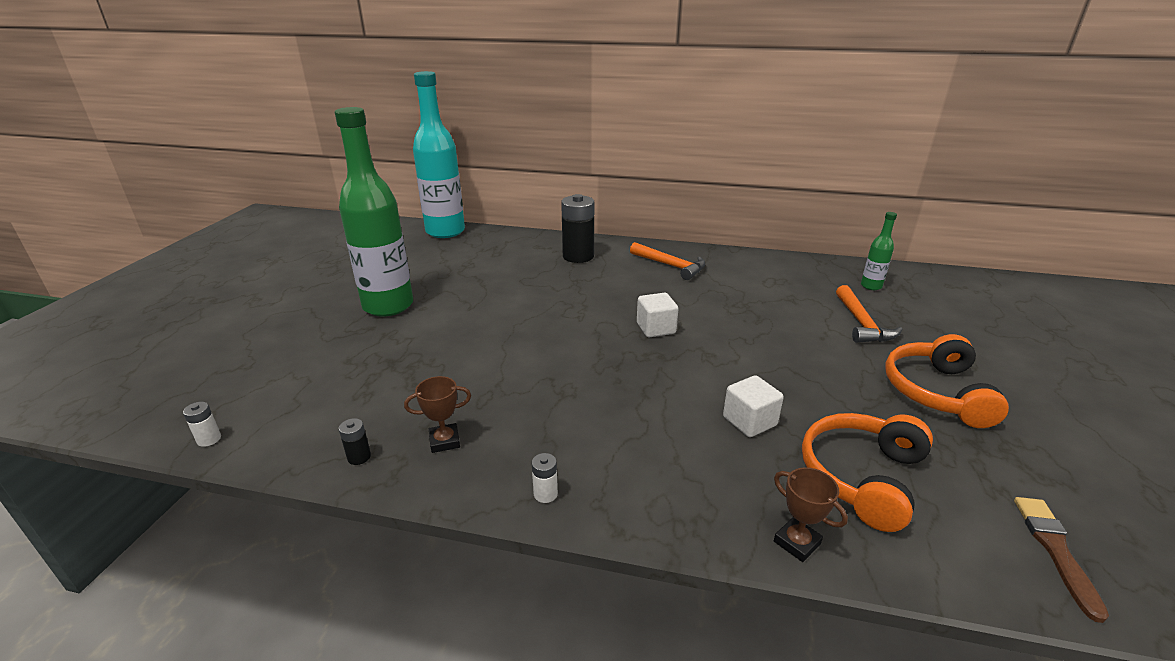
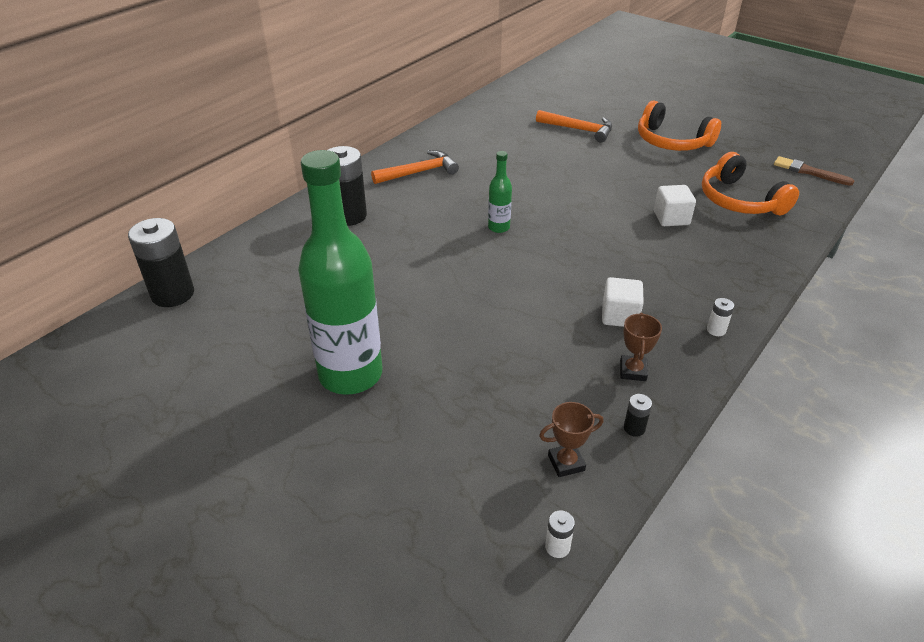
camera: 65 degrees left, 10 degrees up
(445, 231) = (173, 294): turquoise bottle -> black battery
(656, 328) = (525, 216): white cube -> white cube (619, 316)
(797, 542) = (786, 244): brown trophy -> brown trophy (566, 463)
(871, 286) = (530, 104): green bottle -> green bottle (499, 227)

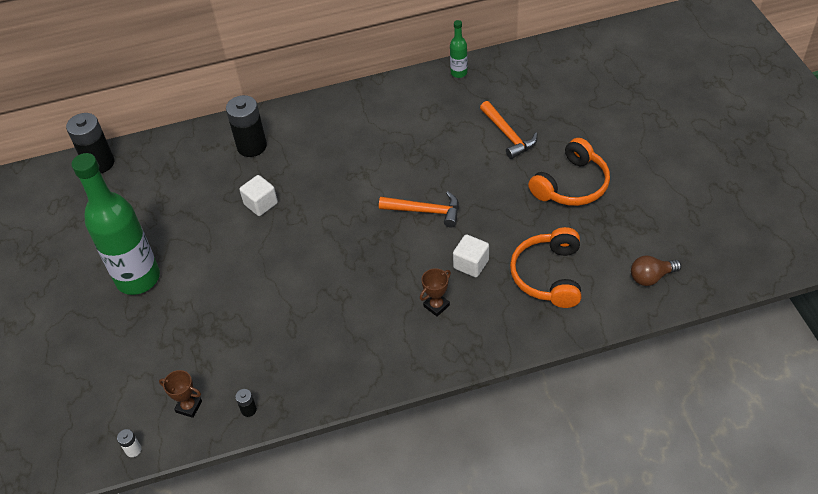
camera: 40 degrees right, 10 degrees up
(419, 172) = (337, 125): orange hammer -> orange hammer (425, 211)
(499, 227) = (337, 208): green bottle -> green bottle (459, 73)
(619, 316) = (333, 327): white cube -> white cube (261, 204)
(633, 371) = (293, 372): brown trophy -> brown trophy (436, 306)
(672, 141) = (572, 185): orange headphones -> orange headphones turned 120 degrees counterclockwise
(716, 330) = (382, 375): white battery -> none
(809, 172) = (651, 277): brown brush -> brown light bulb

